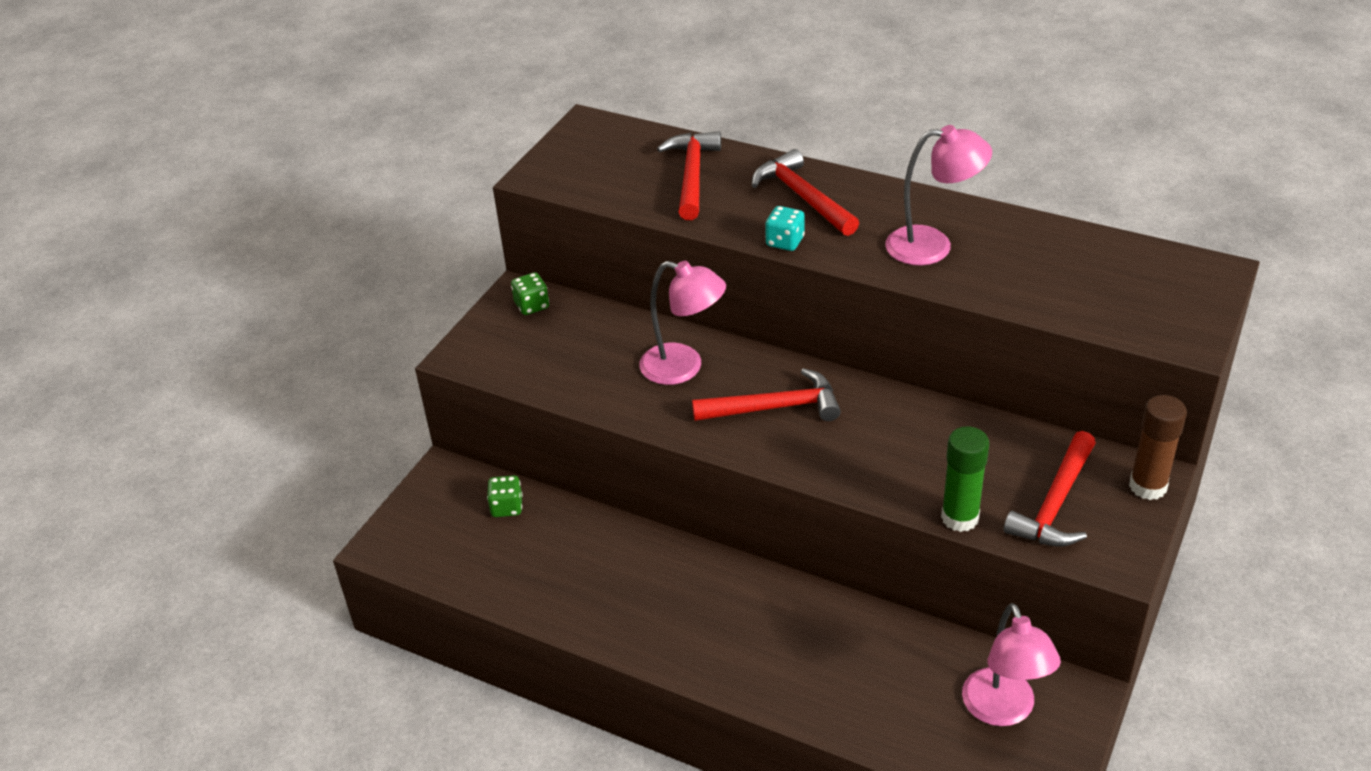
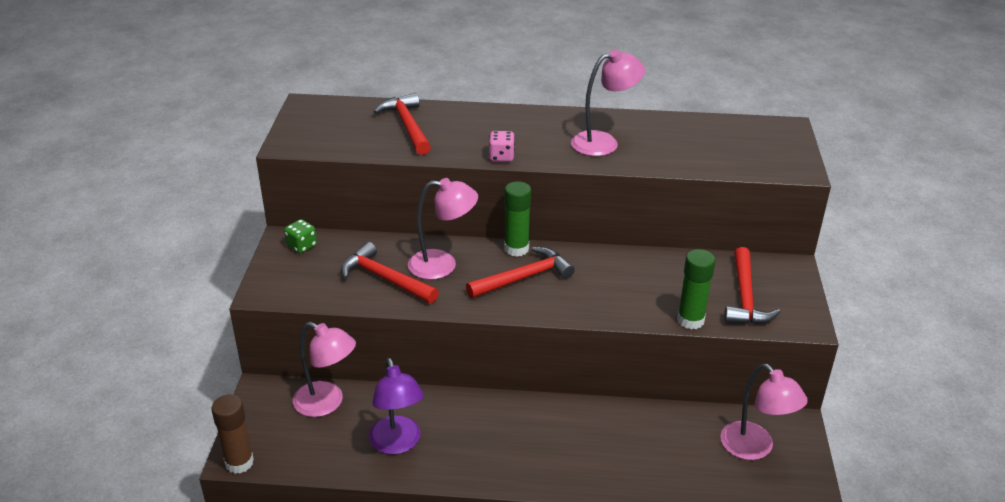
camera: 25 degrees left, 5 degrees down
(507, 507) = (327, 403): green dice -> pink lamp
(562, 579) = (397, 444): none -> purple lamp
(785, 242) = (501, 157): turquoise dice -> pink dice
(787, 365) = (516, 249): none -> green glue stick
(802, 197) = (496, 127): red hammer -> red hammer (385, 279)
(1147, 486) = (794, 274): brown glue stick -> brown glue stick (239, 462)

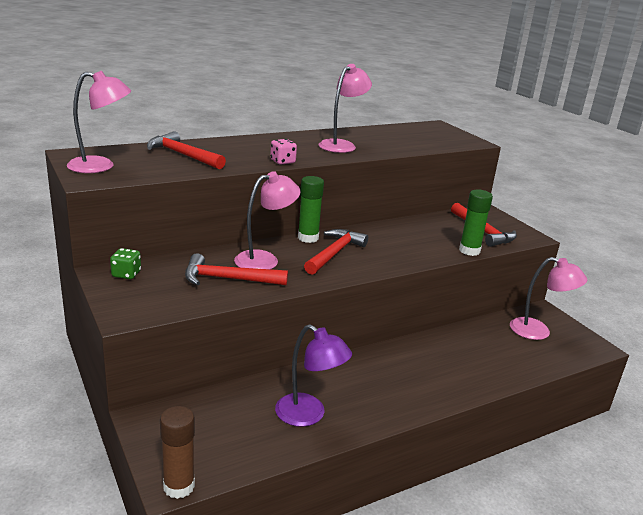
camera: 35 degrees left, 10 degrees down
(327, 403) = (217, 407): pink lamp -> pink lamp (101, 166)

